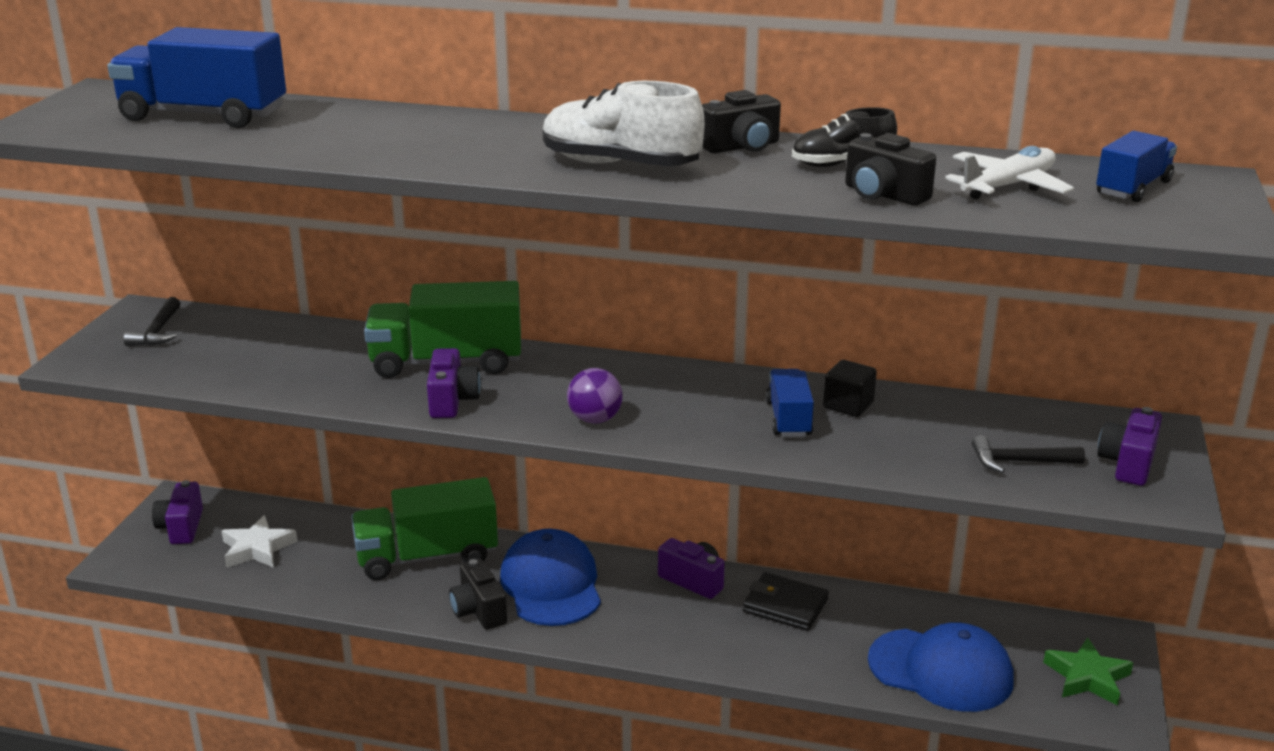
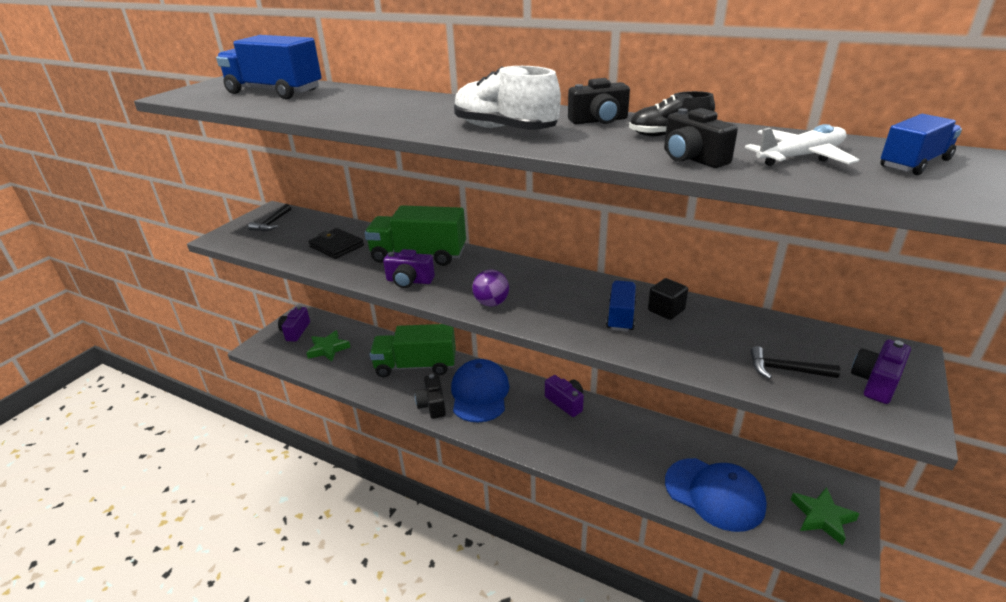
camera: 15 degrees right, 5 degrees up
(257, 548) = (328, 349): white star -> green star
(452, 401) = (409, 281): purple camera -> purple camera turned 90 degrees clockwise
(785, 606) = (619, 428): black wallet -> black wallet (336, 246)

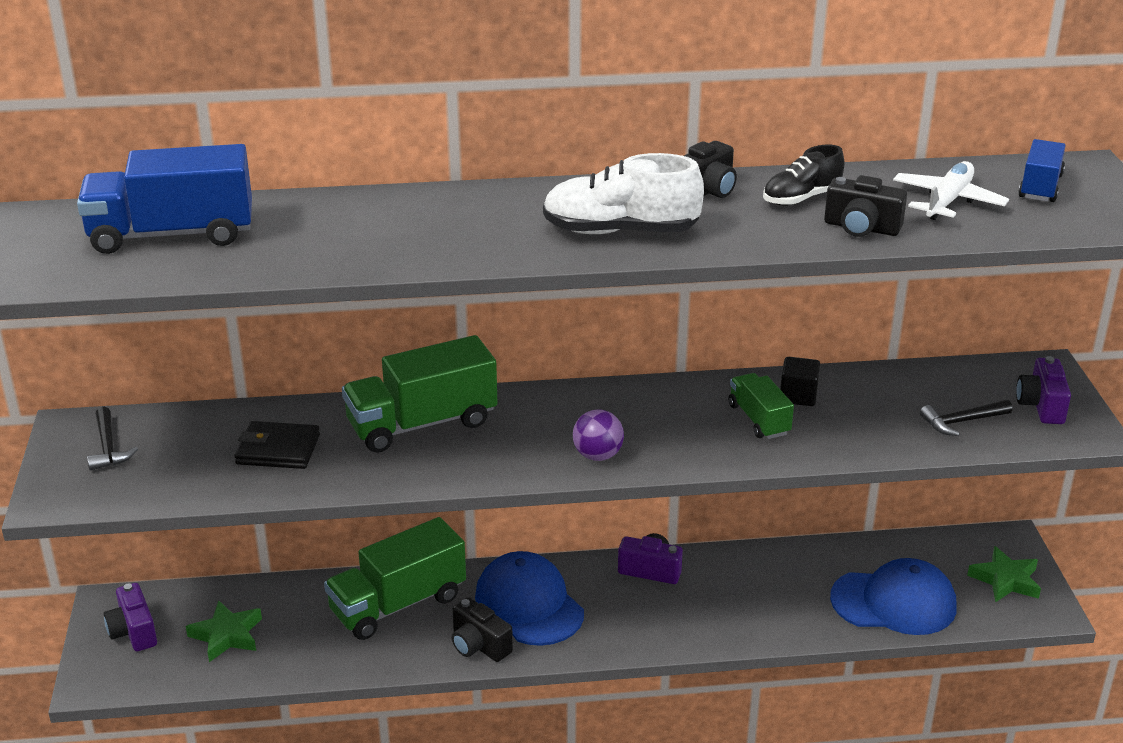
camera: 35 degrees left, 0 degrees up
(409, 281) = (457, 463): purple camera -> none
(621, 316) = (759, 419): blue truck -> green truck

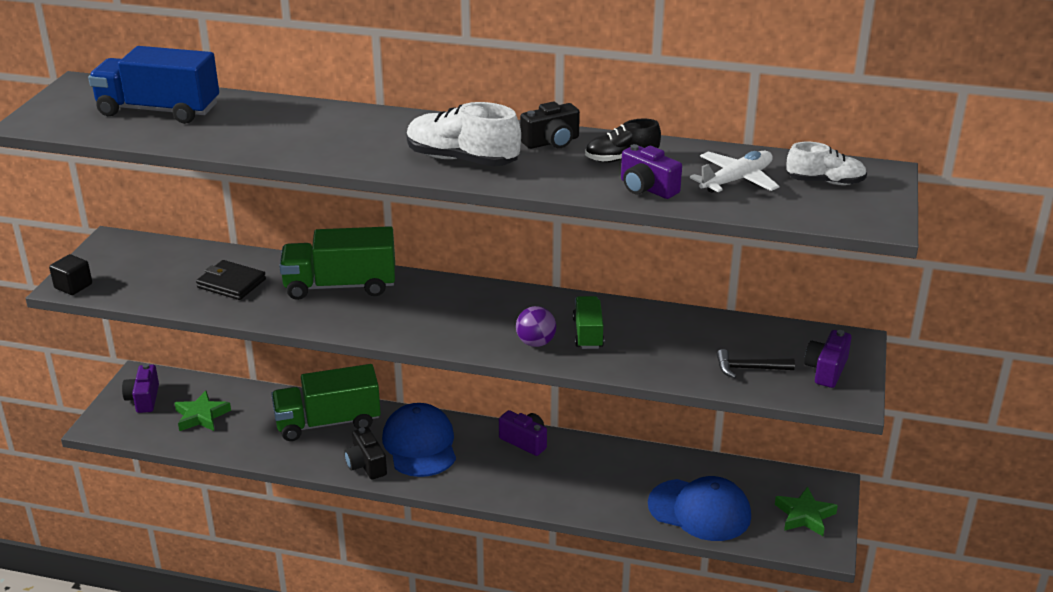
camera: 20 degrees right, 0 degrees up
(108, 447) = (125, 259): black hammer -> none
(597, 455) = (448, 334): purple ball -> purple ball (536, 343)
(798, 396) = (632, 322): black cube -> black cube (73, 286)
(861, 228) = (647, 188): black camera -> purple camera
(1040, 187) = (825, 182): blue truck -> white shoe

